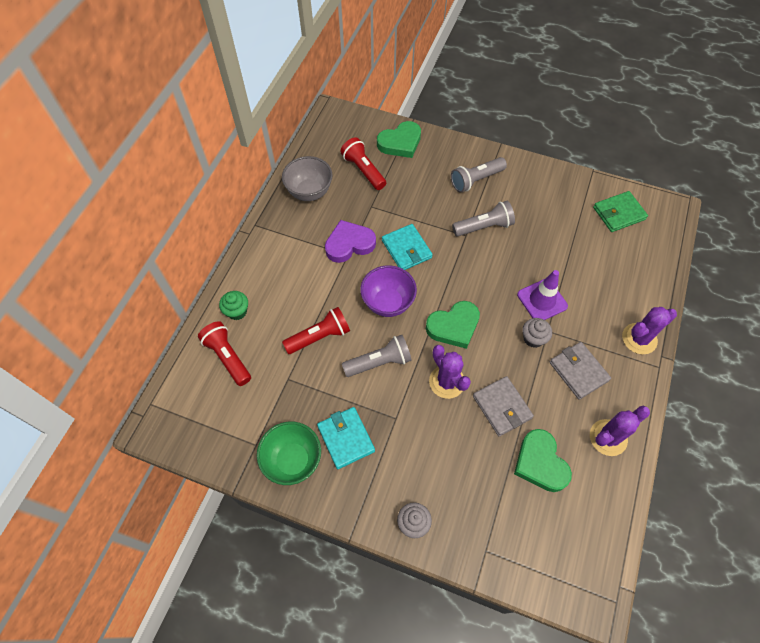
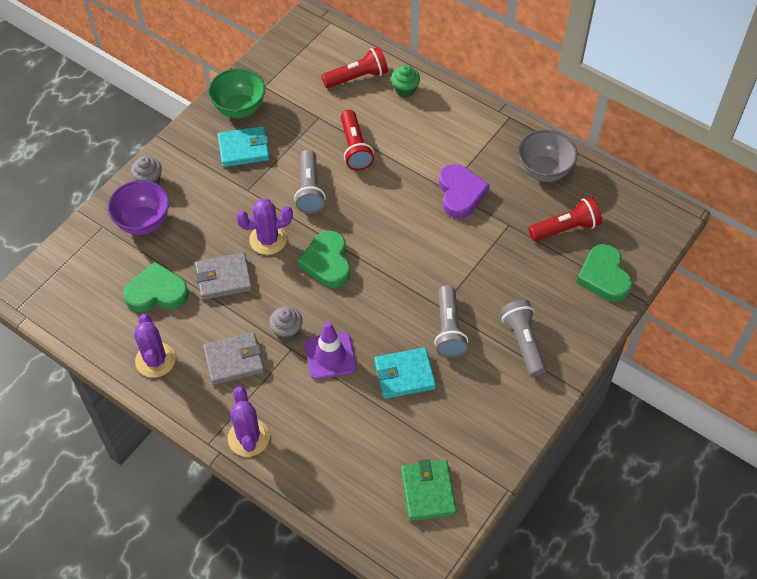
camera: 105 degrees right, 5 degrees down
(388, 303) = (374, 211): purple bowl -> purple bowl (143, 222)
(406, 249) = (438, 244): turquoise wallet -> turquoise wallet (404, 375)

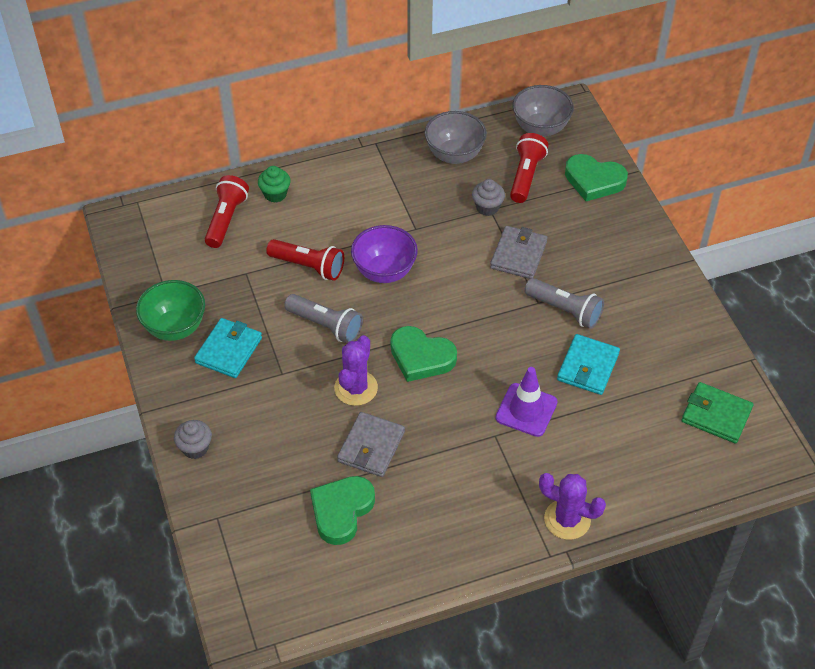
camera: 55 degrees left, 5 degrees down
(143, 222) = (244, 479): purple bowl -> purple bowl (384, 272)
(155, 360) = (421, 552): purple cactus -> none
(234, 360) = (473, 487): grey wallet -> grey wallet (518, 255)
(287, 331) = (473, 428): grey cupcake -> grey cupcake (487, 207)
(460, 193) = (428, 222): purple heart -> none
(523, 342) = (617, 268): grey flashlight -> none
(627, 210) = (540, 128): none -> grey bowl

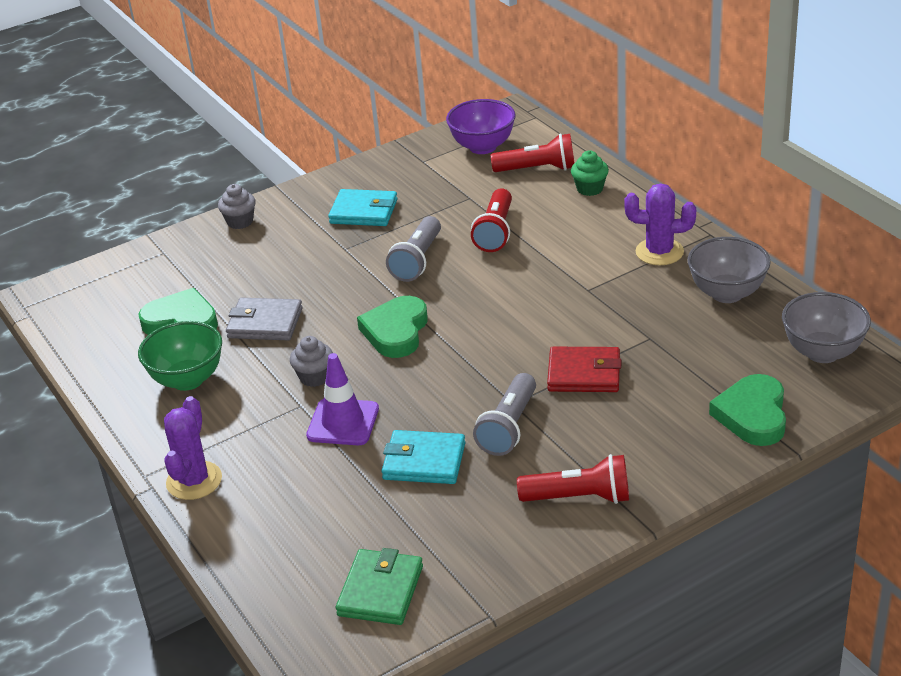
camera: 80 degrees right, 15 degrees down
(175, 328) = (381, 176): green bowl -> green bowl (187, 380)
(356, 388) = (339, 297): purple cactus -> purple cactus (659, 252)
(384, 272) = (510, 282): purple bowl -> purple bowl (482, 147)
(487, 207) = (651, 335): grey cupcake -> grey cupcake (314, 377)
(518, 255) = (584, 374): grey wallet -> red wallet
(526, 176) = (725, 355): red flashlight -> red flashlight (579, 497)

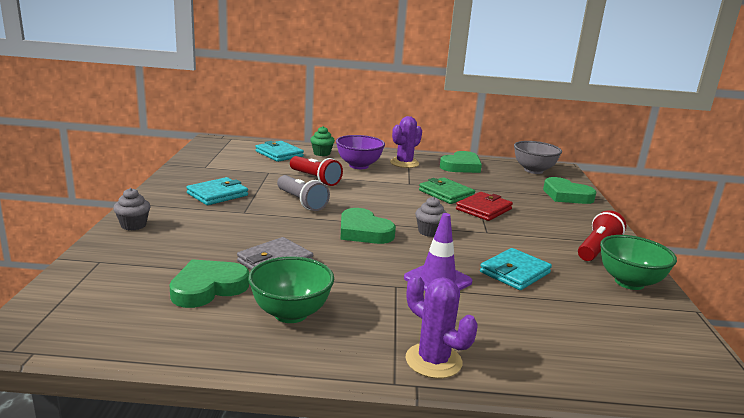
camera: 60 degrees left, 15 degrees down
(314, 377) = (370, 270): grey cupcake -> grey cupcake (429, 232)
(380, 591) = (647, 336): green wallet -> green wallet (446, 193)
(482, 147) = (228, 154): purple bowl -> purple bowl (359, 166)
(505, 548) = (629, 282): none -> green bowl
(508, 427) = (509, 240): grey flashlight -> none
(538, 169) = (279, 154): red flashlight -> turquoise wallet
(727, 293) = (461, 166): grey bowl -> green heart

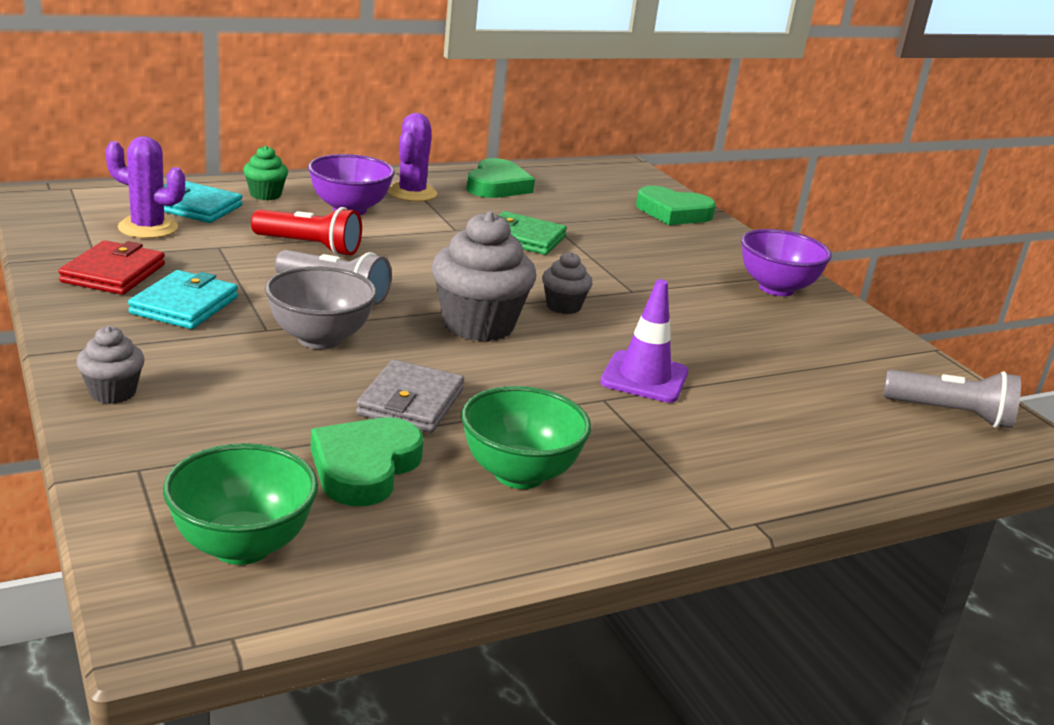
camera: 30 degrees left, 5 degrees up
(363, 231) = (478, 325): green heart -> grey cupcake
(433, 361) = (744, 487): purple cactus -> purple cactus (148, 228)
(484, 209) = (595, 255): red wallet -> red wallet (113, 273)
(514, 272) = (719, 344): turquoise wallet -> none
(533, 170) = (597, 177): grey bowl -> grey bowl (319, 339)
(597, 249) = (776, 288): red flashlight -> purple bowl
(629, 282) = (846, 328): green bowl -> green bowl (242, 546)
(664, 357) = (951, 414): none -> grey flashlight

